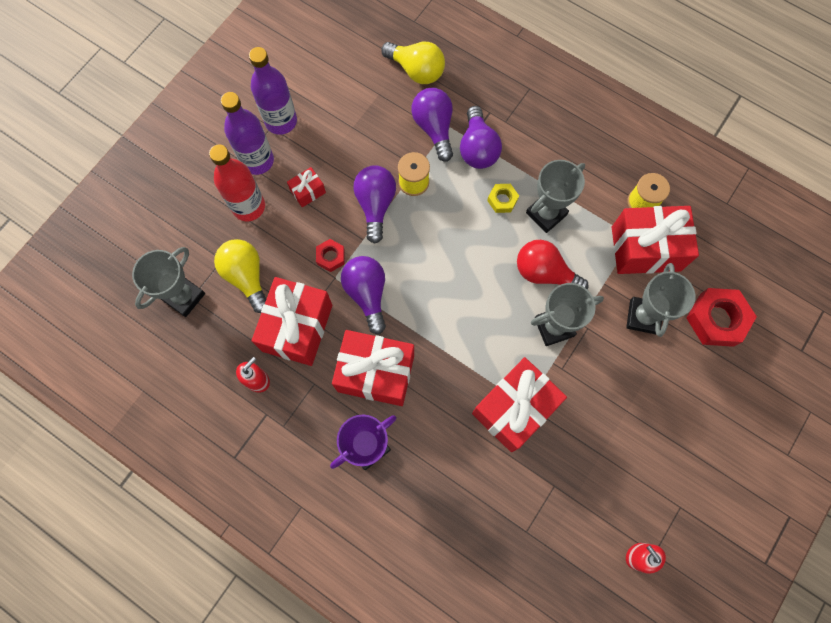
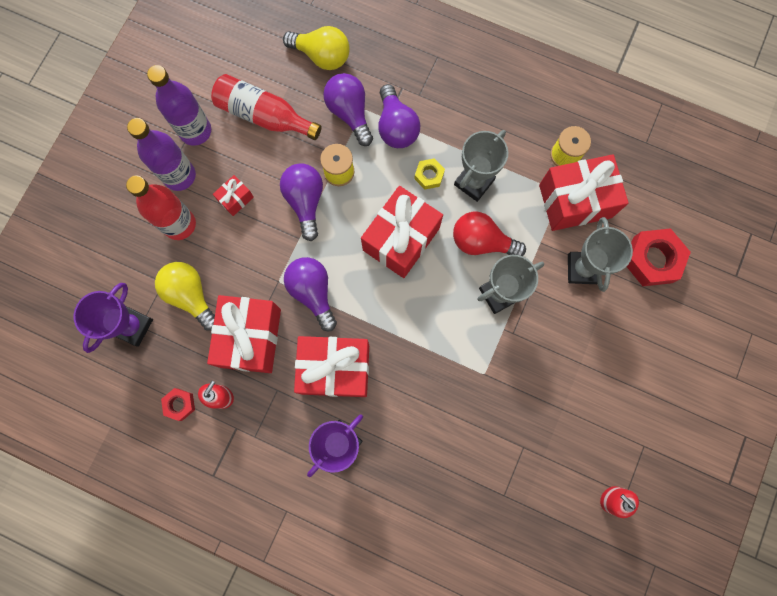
camera: 10 degrees left, 5 degrees up
(184, 297) = (132, 326): grey trophy -> purple trophy
(330, 257) = (270, 261): red nut -> red nut (179, 404)
(350, 117) = (264, 116): none -> red bottle
(514, 408) = (474, 380): red gift -> red gift (401, 239)

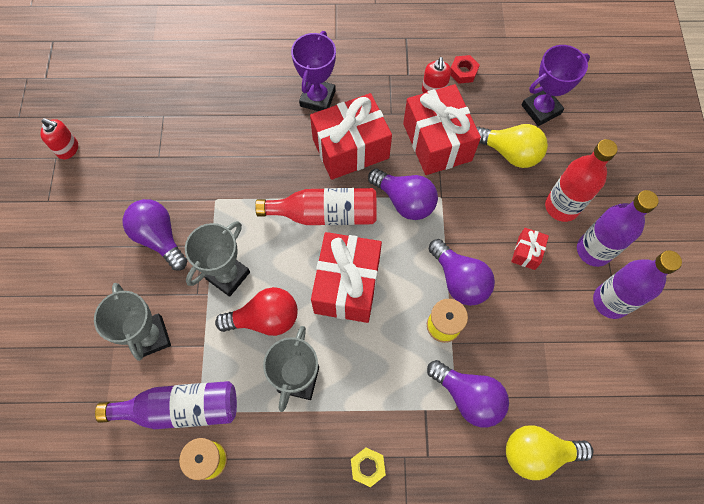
camera: 155 degrees right, 10 degrees down
(132, 326) = (541, 109): purple trophy -> purple trophy turned 60 degrees clockwise
(264, 116) = (554, 350): red bottle -> red bottle (325, 214)
(396, 127) = (410, 404): purple light bulb -> purple light bulb (159, 238)
(429, 175) = (349, 364): yellow nut -> yellow nut (367, 467)
(575, 201) = (180, 408): red gift -> purple bottle
(652, 259) = (77, 380): red nut -> none

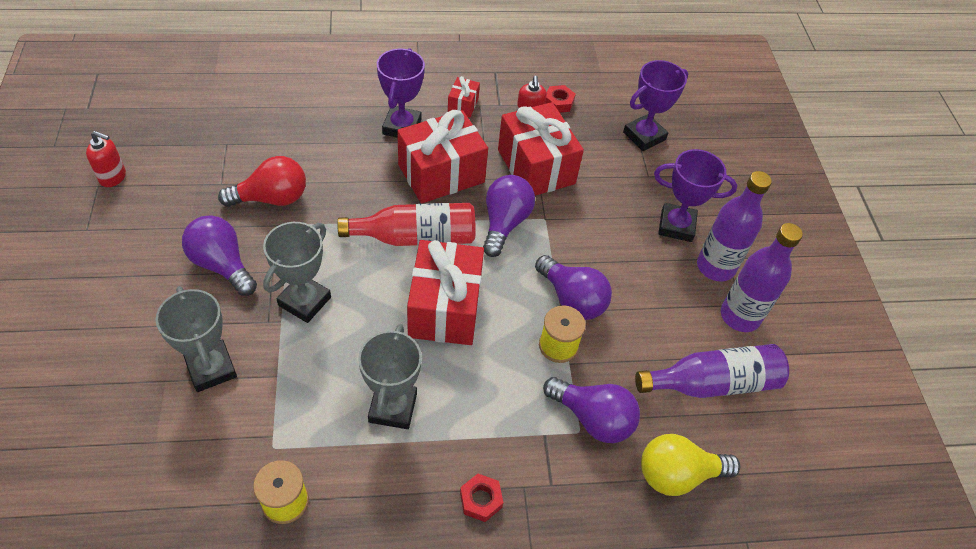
camera: 10 degrees left, 15 degrees down
(180, 408) = (249, 445): purple bottle -> purple bottle (712, 383)
(265, 319) = (350, 345): red light bulb -> red light bulb (272, 198)
(367, 467) = (480, 500): yellow nut -> red nut
(404, 201) = (504, 223): purple light bulb -> purple light bulb turned 105 degrees counterclockwise
(509, 153) = (615, 176): yellow light bulb -> none
(526, 252) = (643, 270): red gift -> red gift (463, 105)
(561, 206) = (676, 226): red bottle -> purple trophy

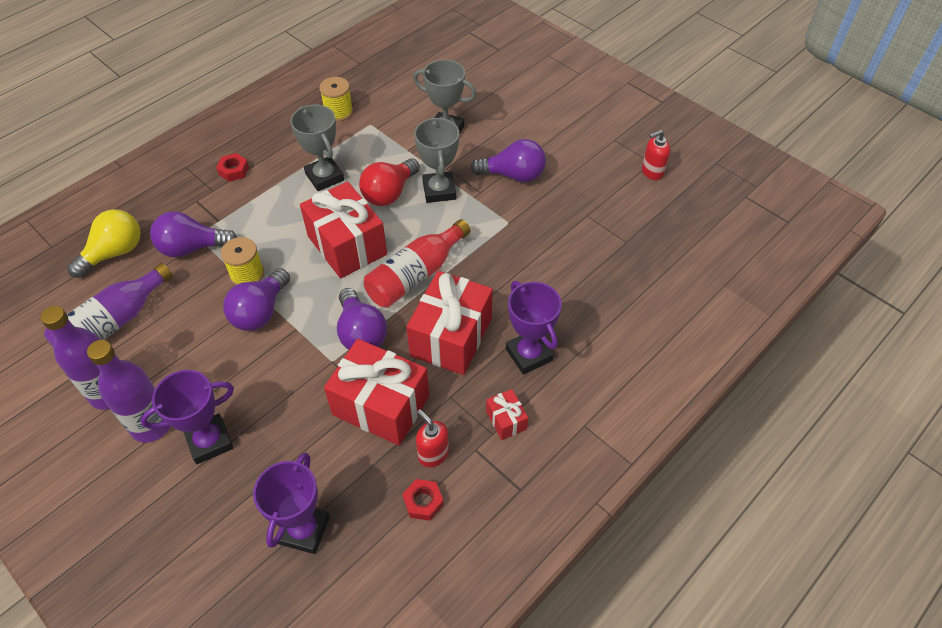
camera: 145 degrees right, 0 degrees up
(272, 198) = (542, 230): red light bulb -> red light bulb (389, 193)
(572, 299) = (260, 312): purple light bulb -> purple light bulb turned 75 degrees counterclockwise

